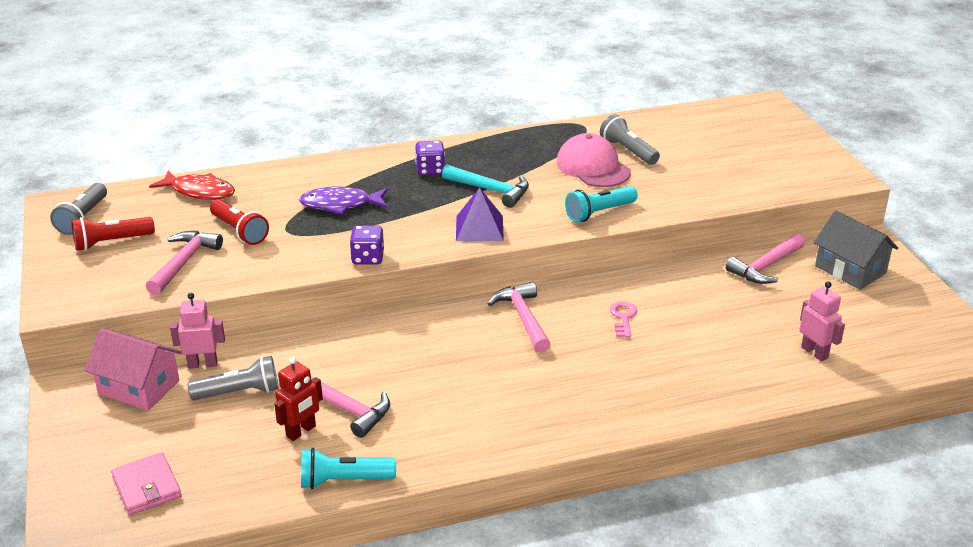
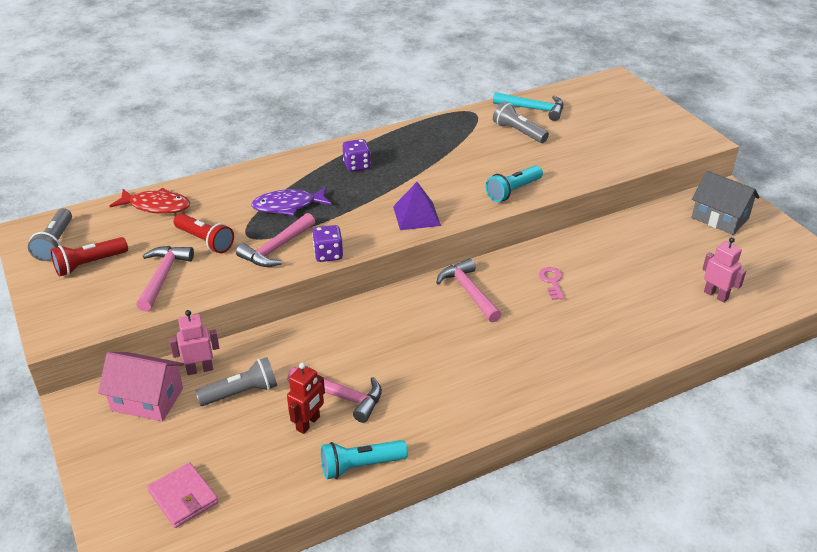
camera: 10 degrees left, 5 degrees up
(491, 190) = (415, 179): turquoise hammer -> turquoise hammer (533, 109)
(593, 167) = (494, 149): pink cap -> none
(765, 267) = (652, 222): pink hammer -> pink hammer (276, 248)

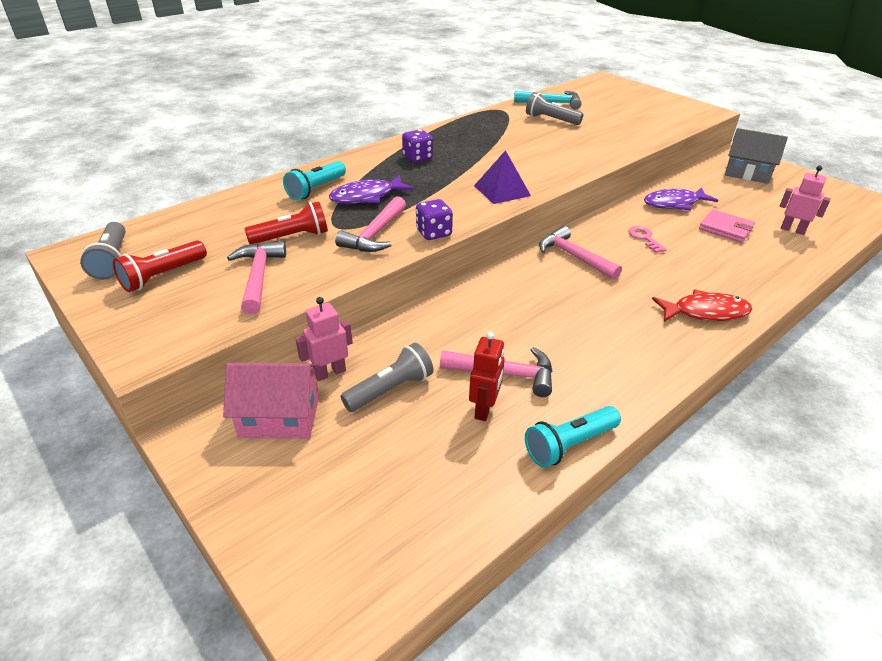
camera: 15 degrees left, 0 degrees up
(156, 206) = (221, 212): red fish -> red fish (705, 312)
(183, 497) = (376, 527): pink wallet -> pink wallet (725, 229)
(205, 241) = (292, 237): red flashlight -> red flashlight turned 45 degrees counterclockwise
(513, 191) = (578, 162): turquoise flashlight -> turquoise flashlight (316, 189)
(610, 246) = (674, 203): none -> purple fish

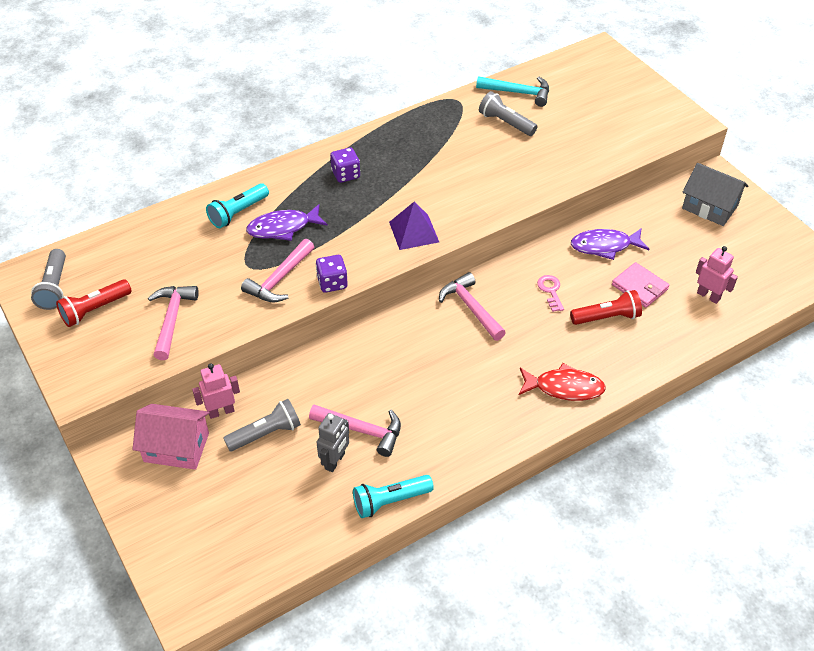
camera: 10 degrees right, 10 degrees up
(292, 237) = (206, 275): red flashlight -> red flashlight (607, 317)
(484, 409) = (335, 461): red robot -> grey robot

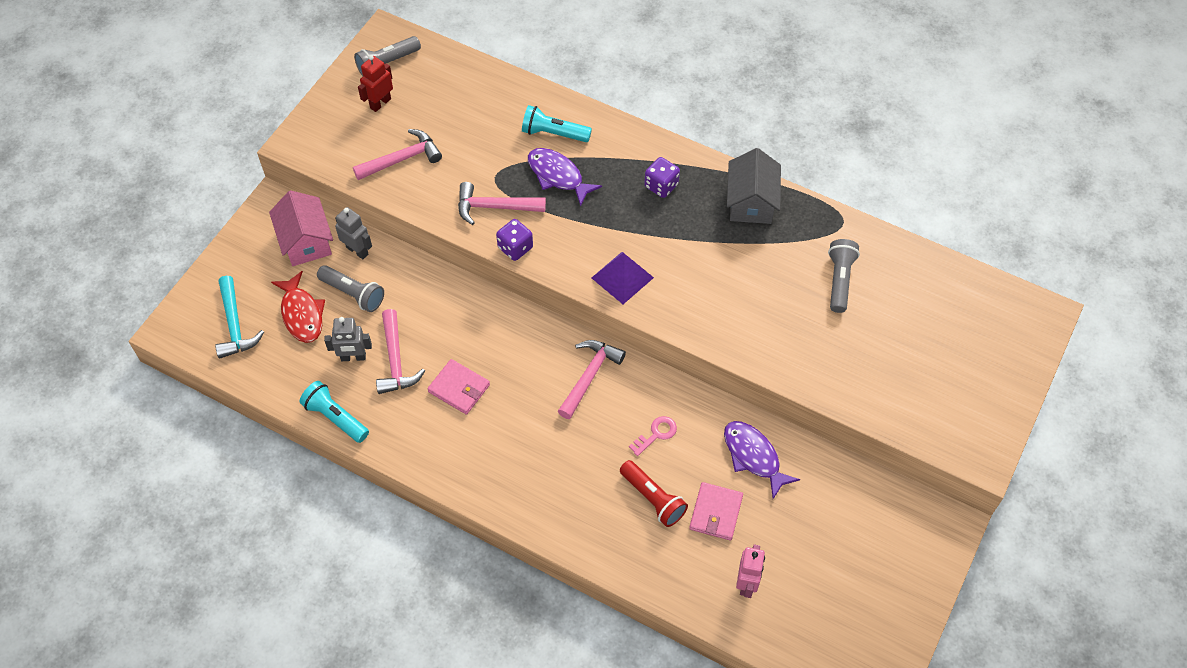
camera: 60 degrees right, 10 degrees up
(94, 310) = (380, 103): red flashlight -> red robot
(221, 411) = (357, 250): pink robot -> grey robot
(423, 397) = (459, 388): none -> pink wallet
(518, 93) = (899, 270): turquoise hammer -> turquoise hammer (235, 325)
(564, 387) = (538, 498): red fish -> red fish (302, 314)
(710, 207) = (889, 536): grey house -> grey house (751, 202)

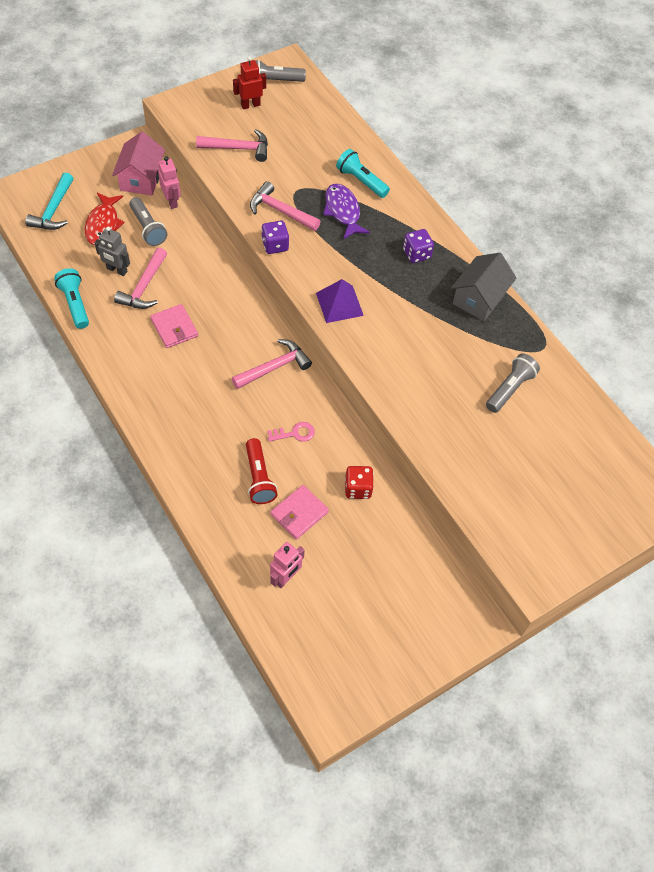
camera: 25 degrees right, 0 degrees up
(357, 250) = (172, 201): grey robot -> pink robot
(753, 456) = (358, 488): purple fish -> red dice

